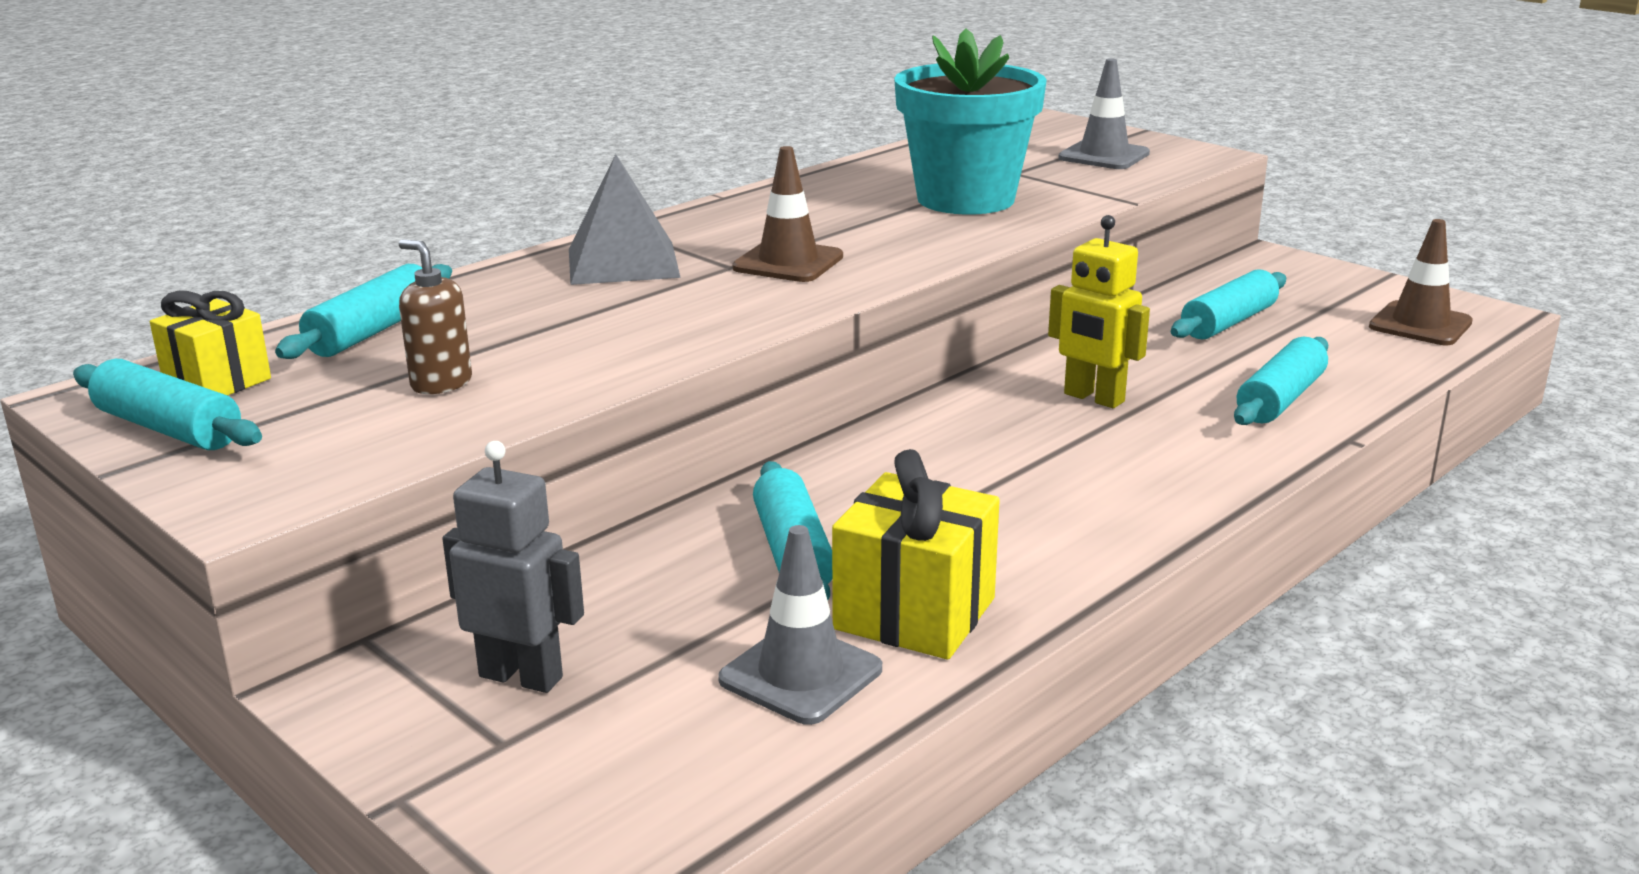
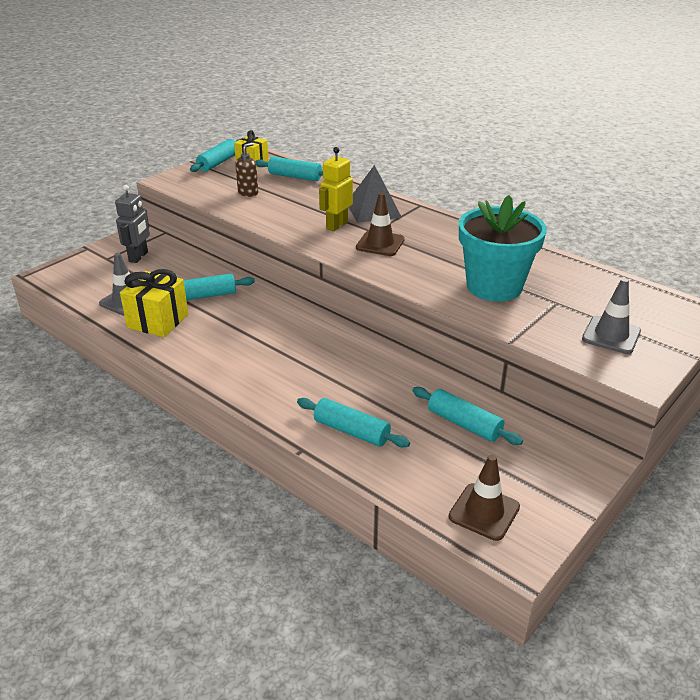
camera: 85 degrees right, 10 degrees up
(1093, 398) = (346, 368): yellow robot -> yellow robot (336, 225)

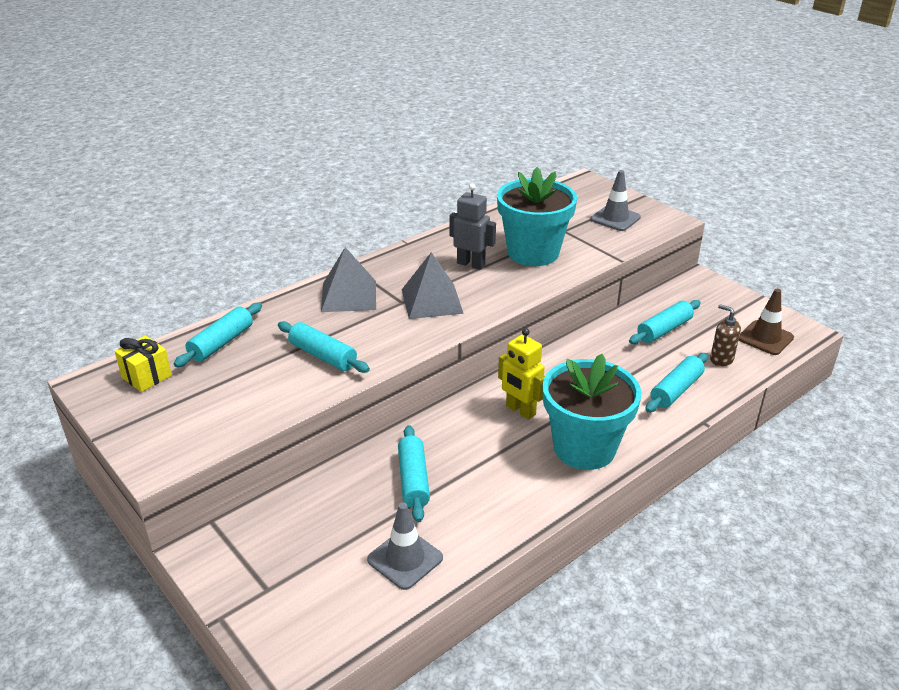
camera: 80 degrees left, 0 degrees up
(138, 257) = (279, 550): grey robot -> grey robot (471, 264)
(158, 321) = (464, 525): yellow gift -> none
(218, 163) = (123, 409): turquoise rolling pin -> turquoise rolling pin (323, 356)
(248, 193) = (251, 385): brown soap dispenser -> brown soap dispenser (721, 359)
(251, 373) = (584, 448): none -> turquoise flower pot
(336, 225) = (378, 324): yellow robot -> yellow robot (520, 410)
(380, 243) = (432, 301): brown traffic cone -> grey pyramid

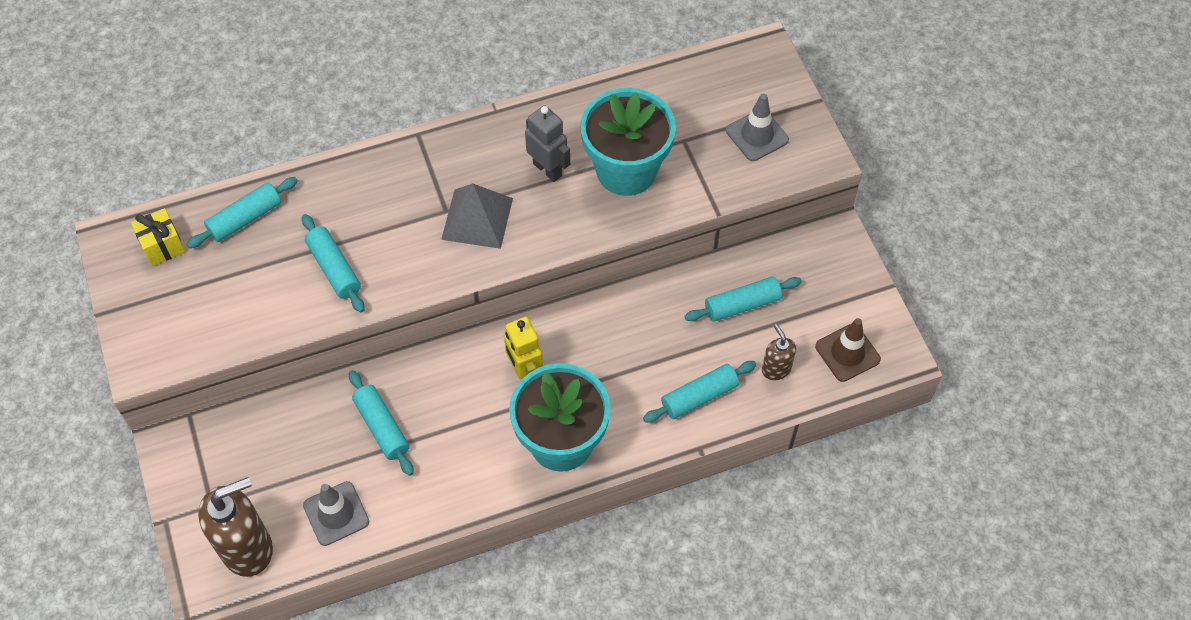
camera: 20 degrees right, 25 degrees up
(325, 616) = (247, 548): none -> brown soap dispenser
(348, 296) = (395, 183): grey pyramid -> none
(413, 480) = (382, 427): turquoise rolling pin -> turquoise rolling pin turned 45 degrees counterclockwise

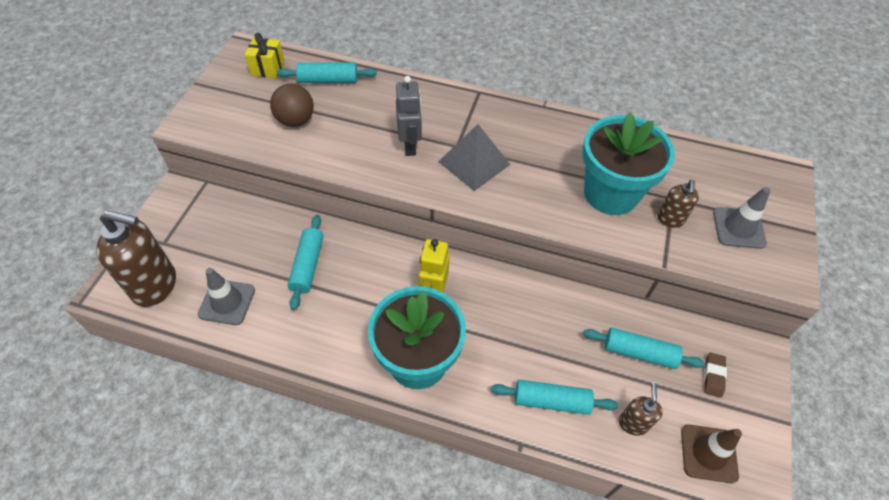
camera: 35 degrees right, 5 degrees down
(255, 287) = (295, 120): none -> brown ball
(334, 268) = (353, 138): turquoise rolling pin -> none
(548, 169) = (551, 160): grey robot -> grey robot (410, 146)
(695, 164) = (670, 220): none -> brown soap dispenser
(813, 284) = (713, 376): none -> brown eraser

